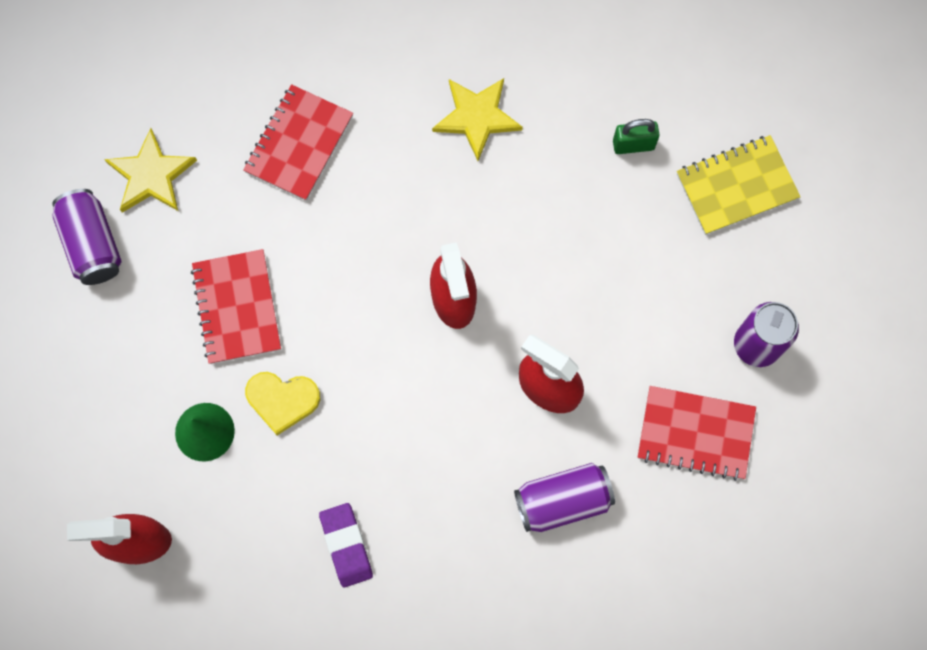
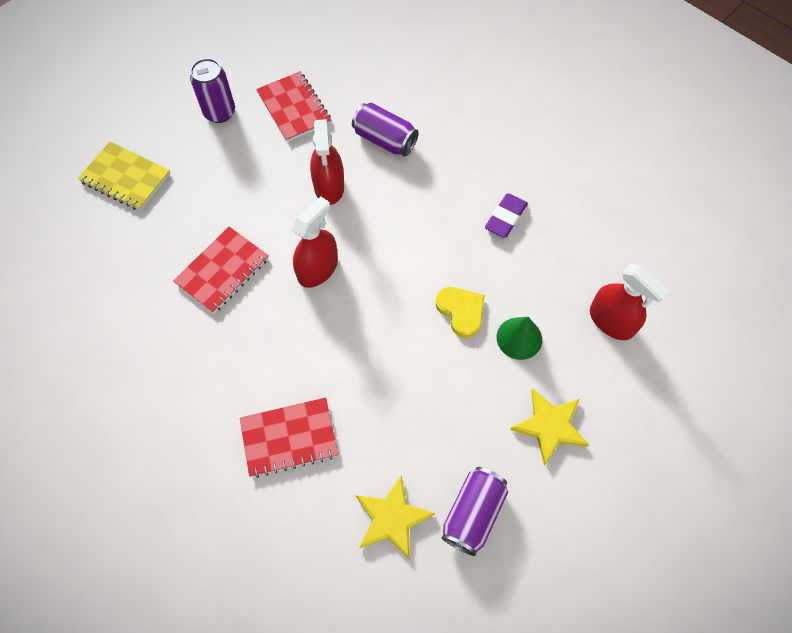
camera: 130 degrees left, 10 degrees down
(237, 308) = (431, 383): red notebook -> red notebook (222, 271)
(477, 117) = (183, 344): yellow star -> yellow star (550, 426)
(633, 145) = (137, 245): green padlock -> none

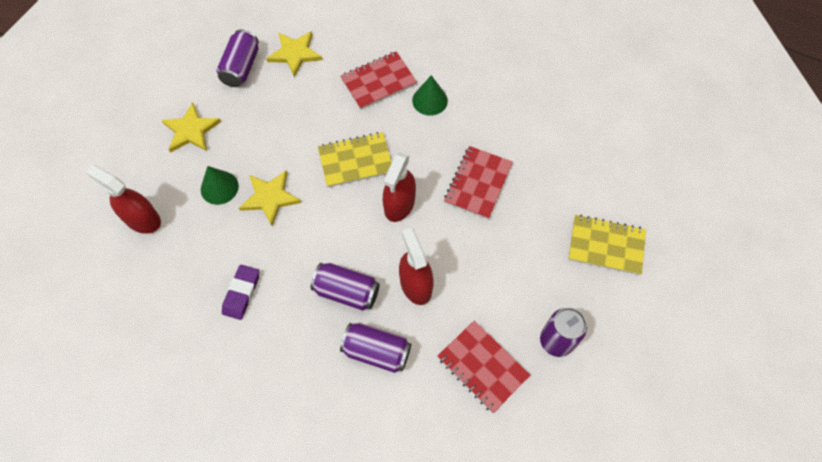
camera: 165 degrees right, 0 degrees up
(233, 392) = (430, 100): none -> green cone
(351, 332) = (355, 161): none -> yellow notebook
(399, 195) = (346, 291): none -> purple can
(461, 311) = (270, 197): yellow heart -> yellow star

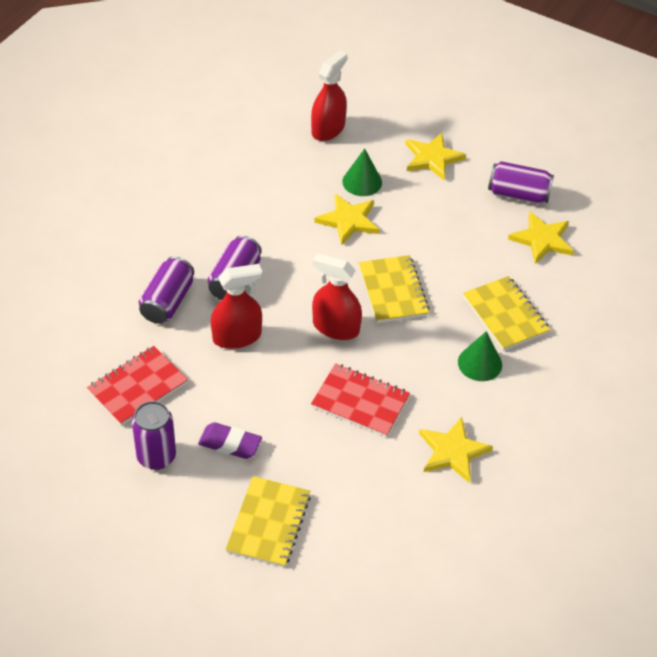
camera: 90 degrees right, 15 degrees down
(241, 293) = (242, 201): purple eraser -> purple eraser (230, 443)
(378, 82) = (505, 315): red notebook -> yellow notebook
(517, 120) = (453, 451): none -> yellow star

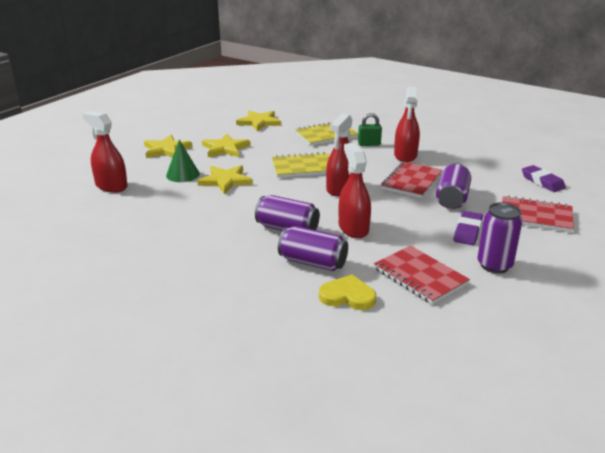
camera: 85 degrees left, 20 degrees down
(108, 328) = (347, 296): none -> yellow heart
(268, 523) = (535, 216): yellow notebook -> red notebook
(372, 557) = (542, 182): none -> purple eraser
(445, 403) = (405, 155): none -> red spray bottle
(453, 451) = (445, 155): yellow star -> yellow star (225, 148)
(480, 363) = (369, 144): green cone -> green padlock
(518, 194) = (214, 126): purple can -> purple can (452, 198)

